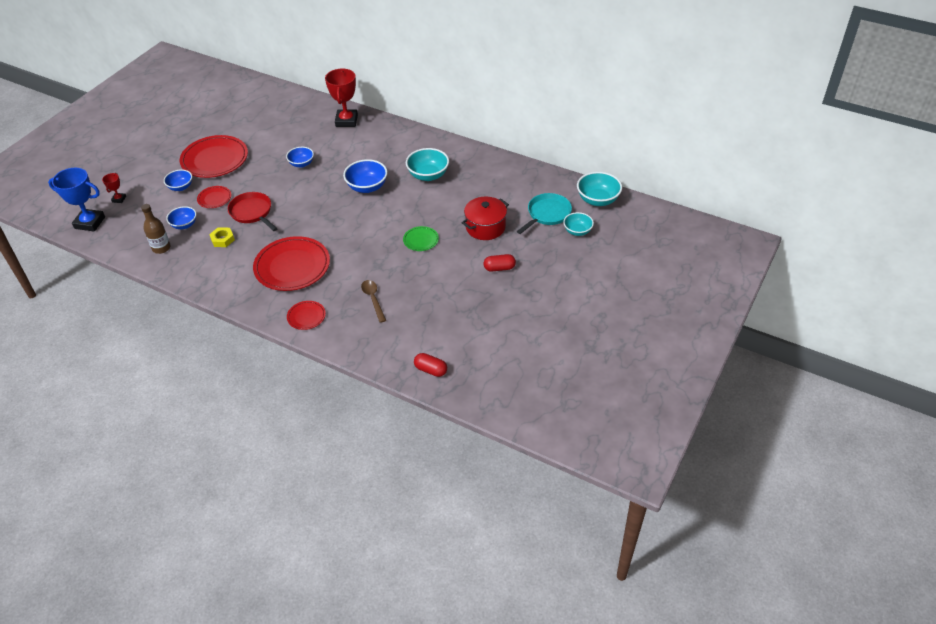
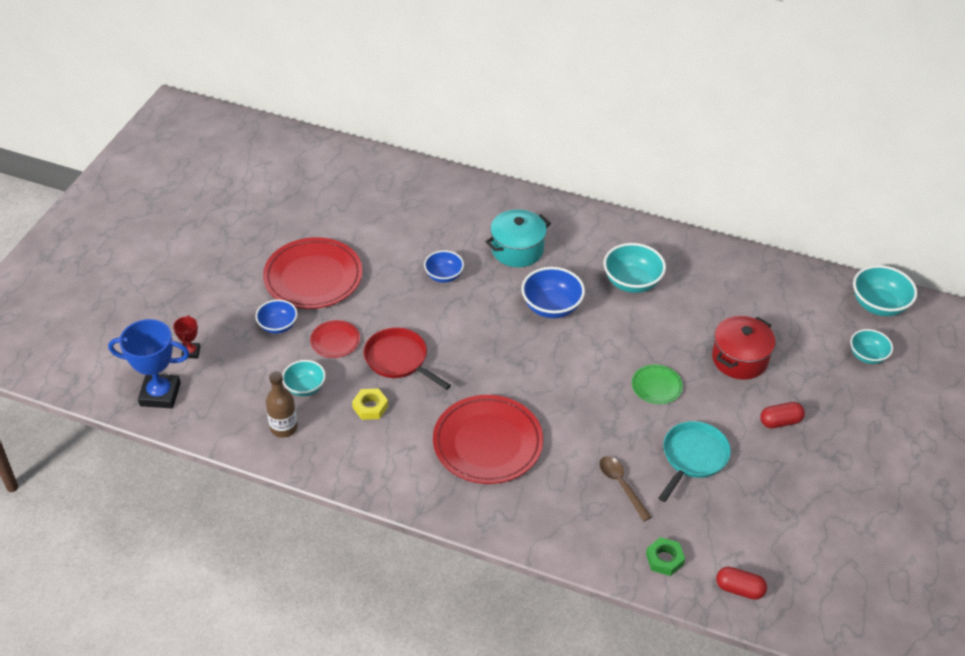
camera: 10 degrees left, 0 degrees up
(184, 225) = (305, 387): blue bowl -> turquoise bowl
(306, 317) = (535, 521): red plate -> none
(346, 121) = (485, 202): red trophy -> none
(357, 151) = (517, 250): none -> turquoise pot
(385, 347) = (664, 559): none -> green nut
(547, 214) = (817, 332): turquoise pan -> turquoise pan (693, 457)

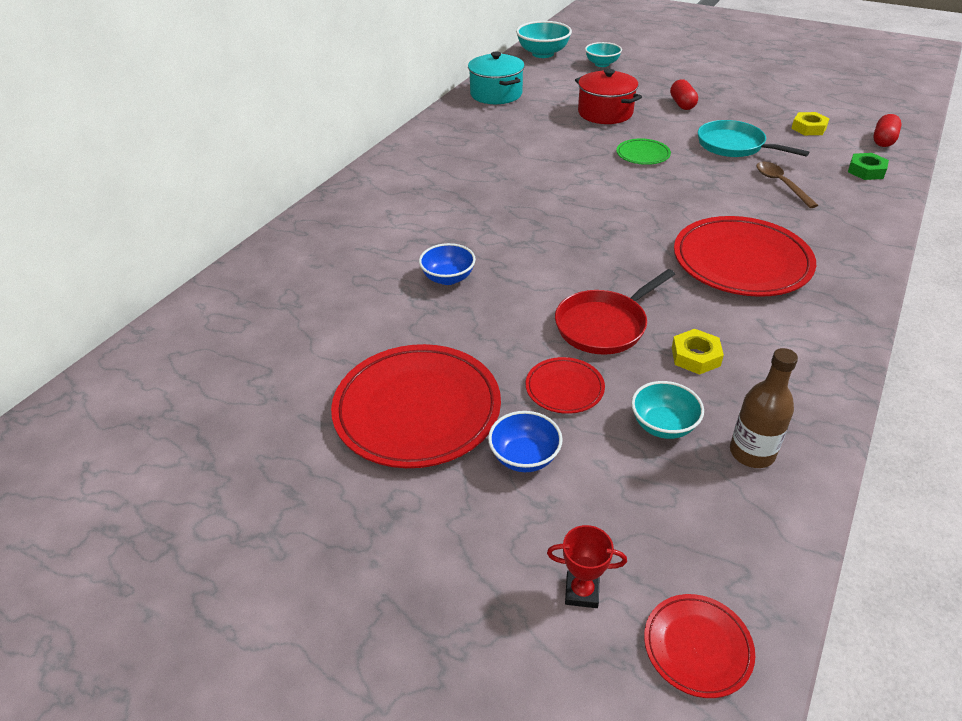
camera: 80 degrees left, 5 degrees down
(160, 394) = (697, 647): blue trophy -> red plate
(517, 250) = (416, 219): turquoise pot -> turquoise pot (496, 94)
(551, 307) = (520, 204): blue bowl -> none
(621, 485) = (781, 184): brown spoon -> brown spoon turned 90 degrees clockwise
(632, 282) = (491, 154): turquoise bowl -> none
(752, 526) = (808, 128): none -> yellow nut

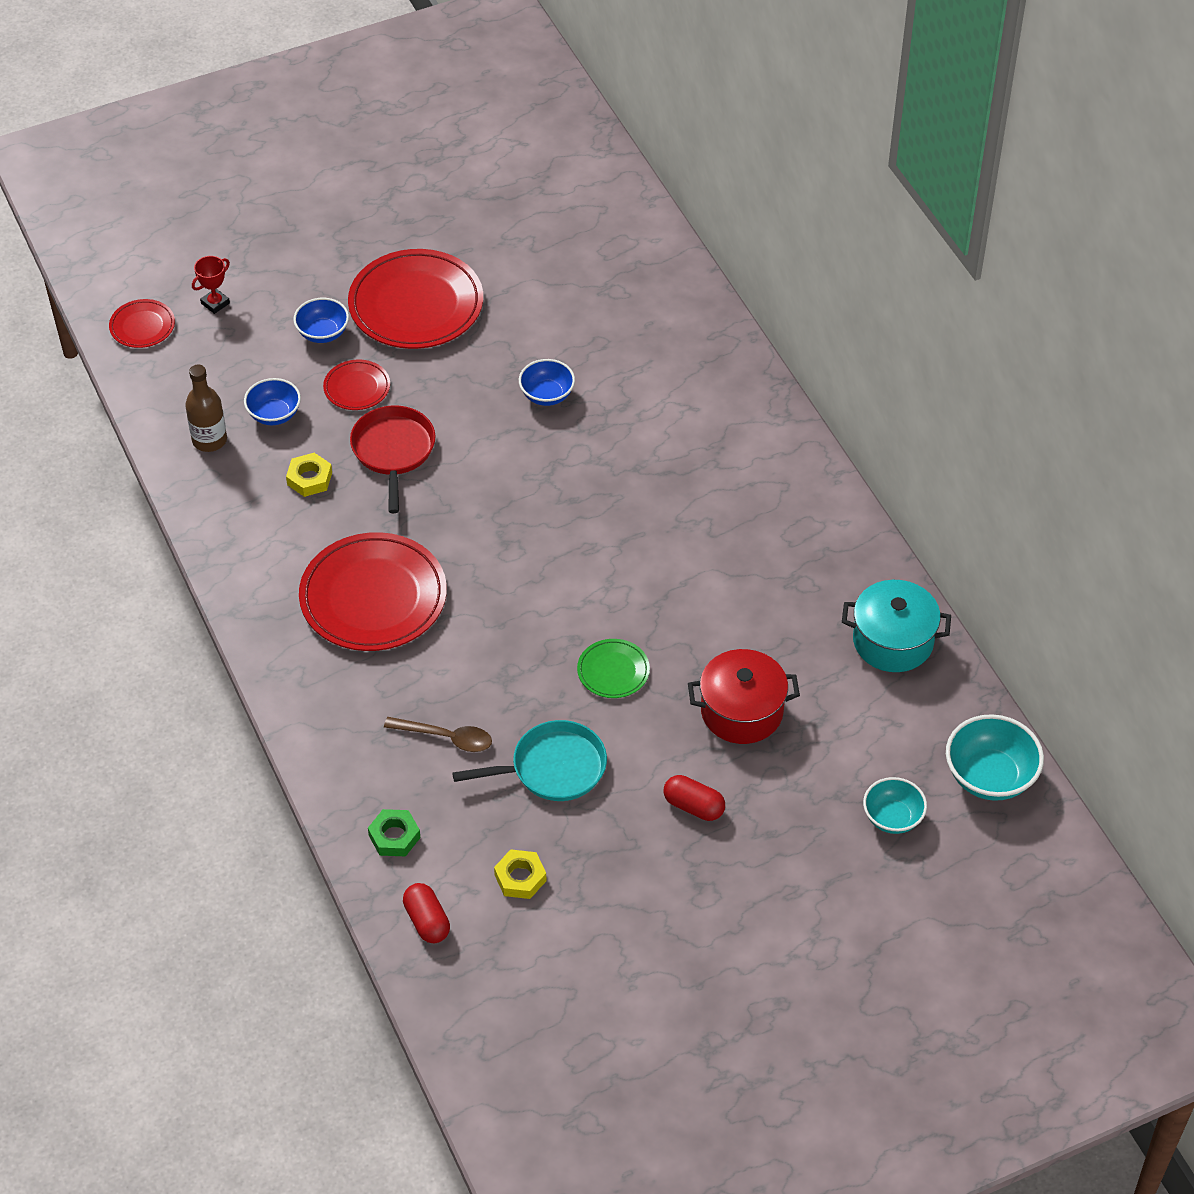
camera: 125 degrees right, 10 degrees up
(663, 425) = (274, 414): turquoise bowl -> blue bowl

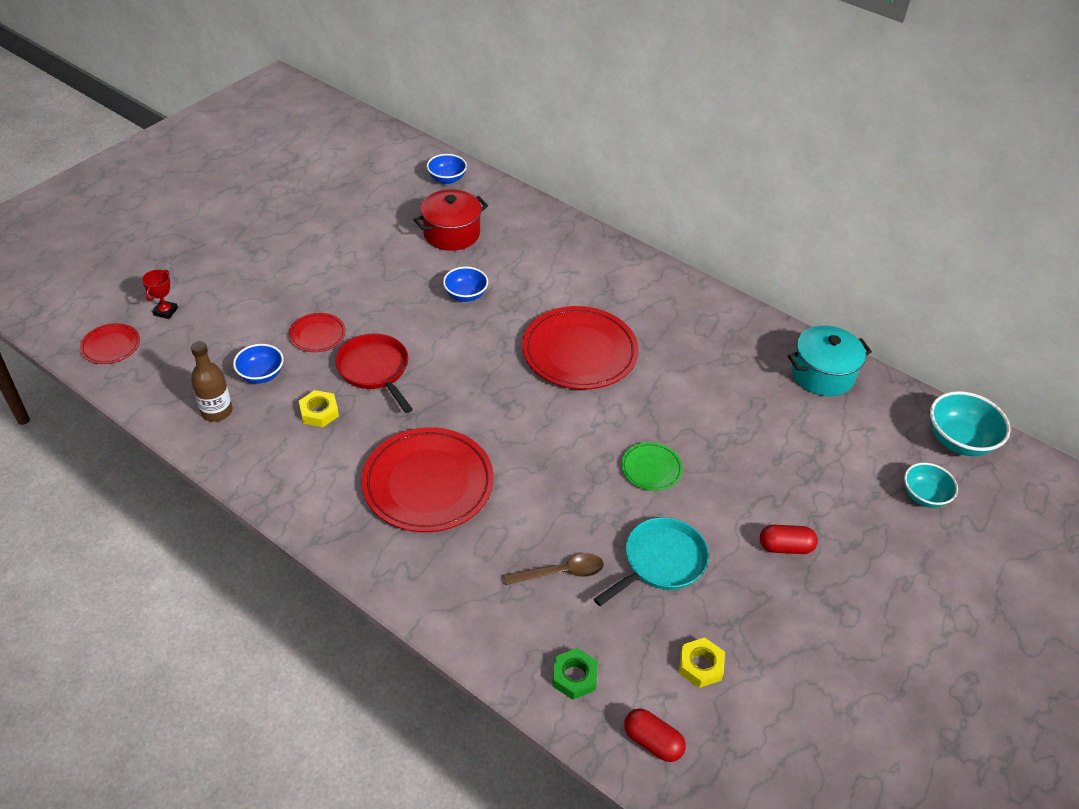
camera: 30 degrees left, 5 degrees down
(323, 333) = (267, 306): blue bowl -> blue bowl (447, 179)
(416, 305) = (328, 266): red plate -> red plate (579, 352)
(742, 711) = (763, 462): red pot -> red pot (451, 233)

